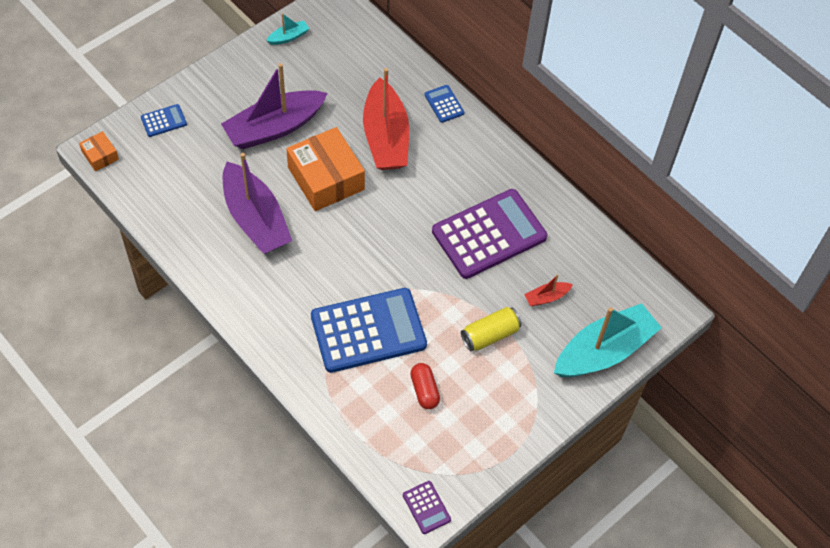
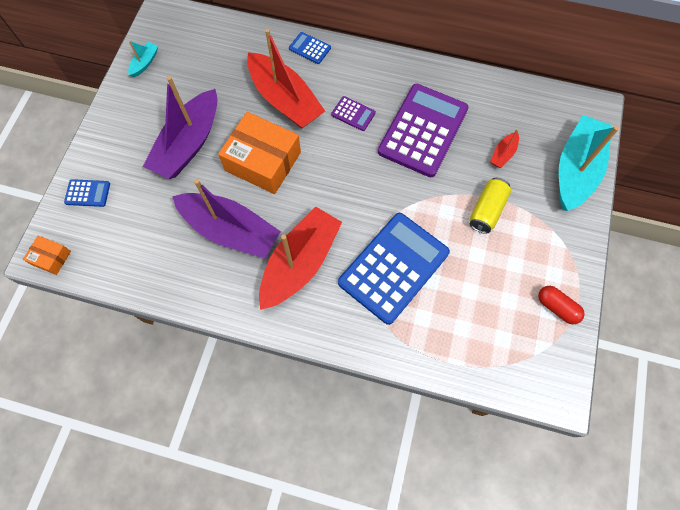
camera: 30 degrees left, 10 degrees up
(163, 121) = (87, 193): blue calculator -> blue calculator turned 60 degrees clockwise
(292, 279) = (300, 263): none -> red boat
(424, 390) = (475, 289): red capsule -> red capsule (557, 307)
(426, 507) = (554, 387): purple calculator -> purple calculator (353, 114)

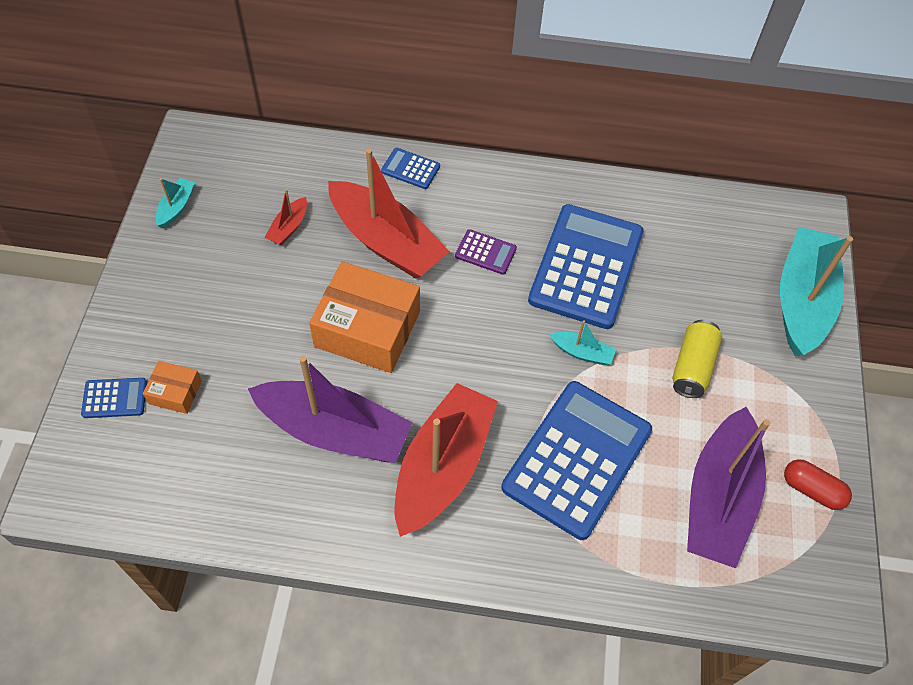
camera: 10 degrees left, 10 degrees down
(51, 258) = (70, 498): orange box -> orange box (175, 392)
(189, 144) = (256, 314): purple boat -> purple boat (719, 498)
(410, 192) = (582, 352): none -> turquoise boat
(423, 130) = (586, 266): purple calculator -> blue calculator
(503, 154) = (701, 288): red boat -> red boat (289, 227)

